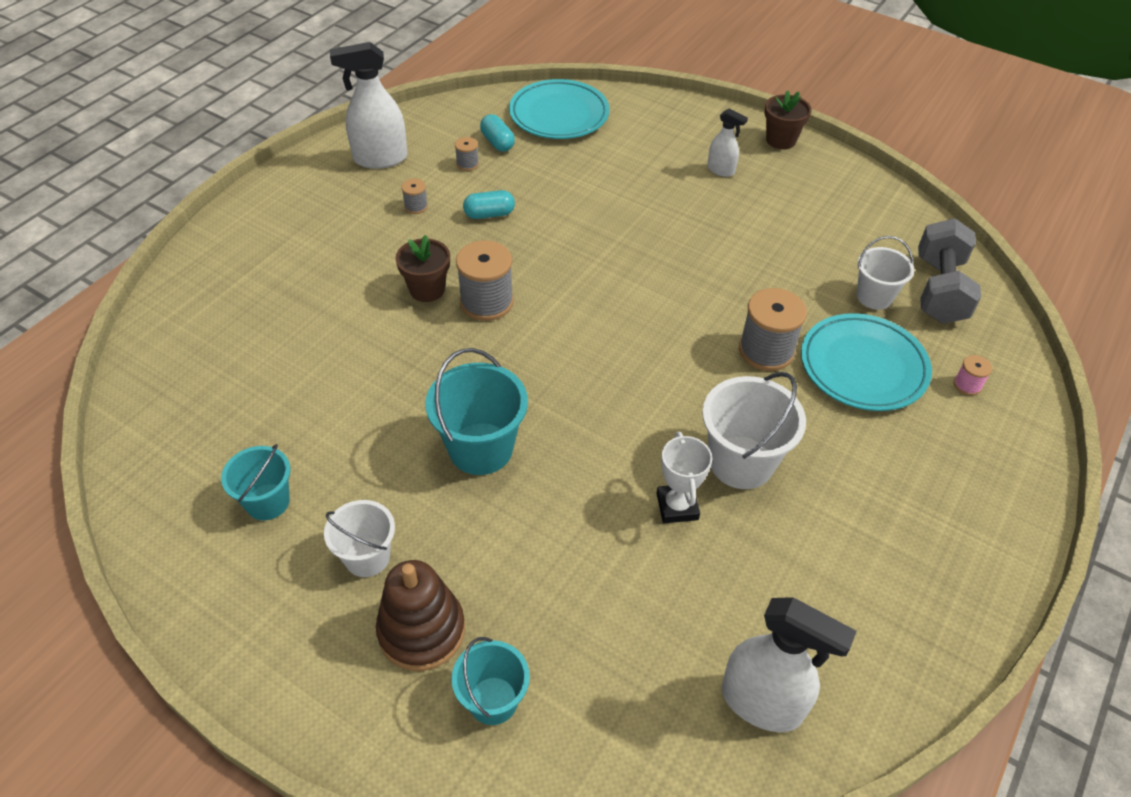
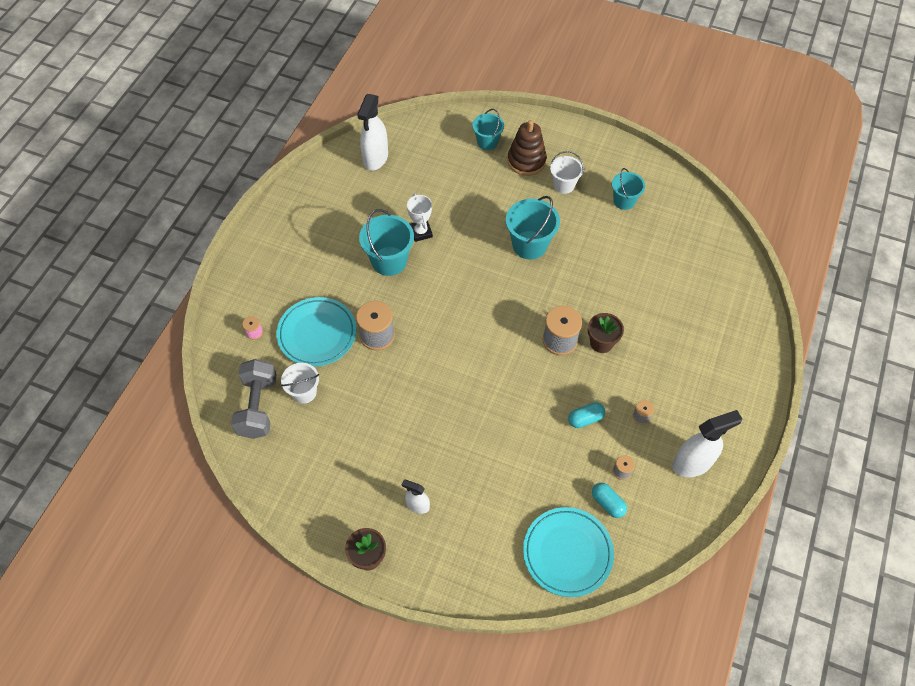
camera: 170 degrees right, 10 degrees up
(741, 462) = (389, 261): white bucket -> turquoise bucket
(762, 703) = (375, 158): white spray bottle -> white spray bottle turned 90 degrees counterclockwise

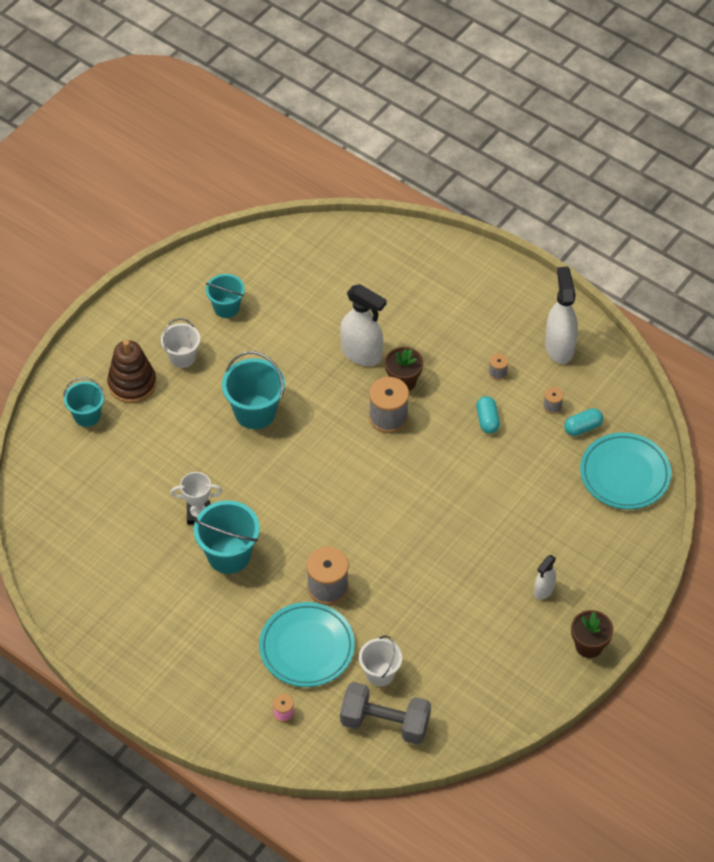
camera: 75 degrees left, 5 degrees down
(375, 158) = (65, 539): white spray bottle -> white spray bottle (362, 354)

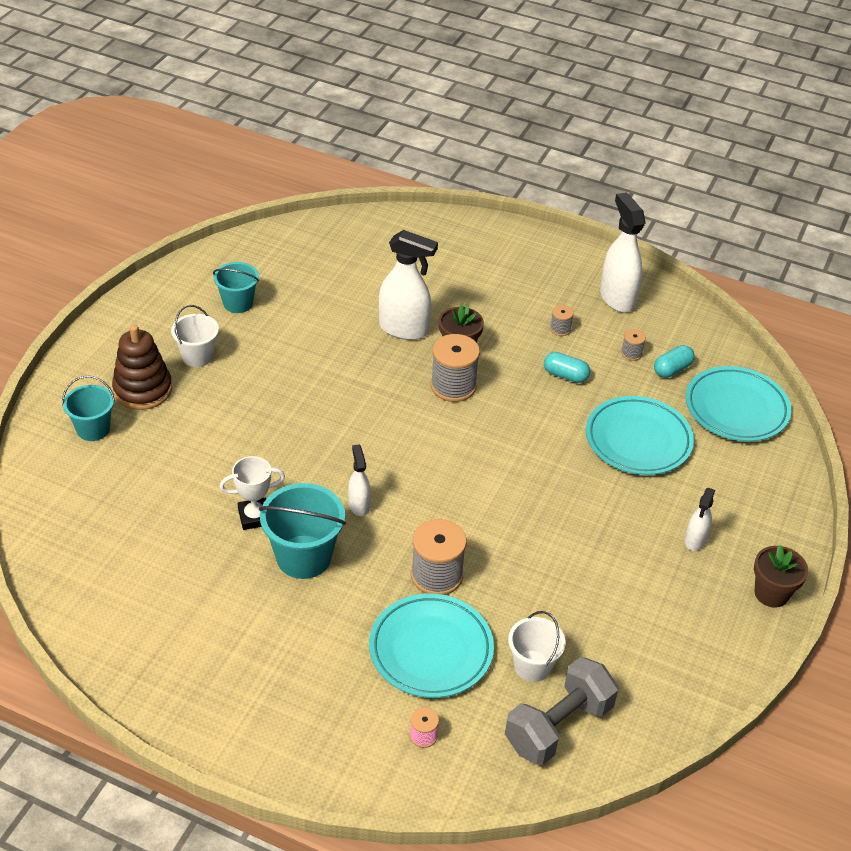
camera: 15 degrees left, 10 degrees down
(255, 412) = (297, 400): turquoise bucket -> none
(282, 517) = (359, 505): none -> white spray bottle
(385, 723) = (558, 726): grey dumbbell -> grey dumbbell turned 45 degrees counterclockwise
(487, 420) = (565, 375): turquoise capsule -> turquoise capsule turned 45 degrees counterclockwise
(529, 492) = (638, 440): none -> turquoise plate

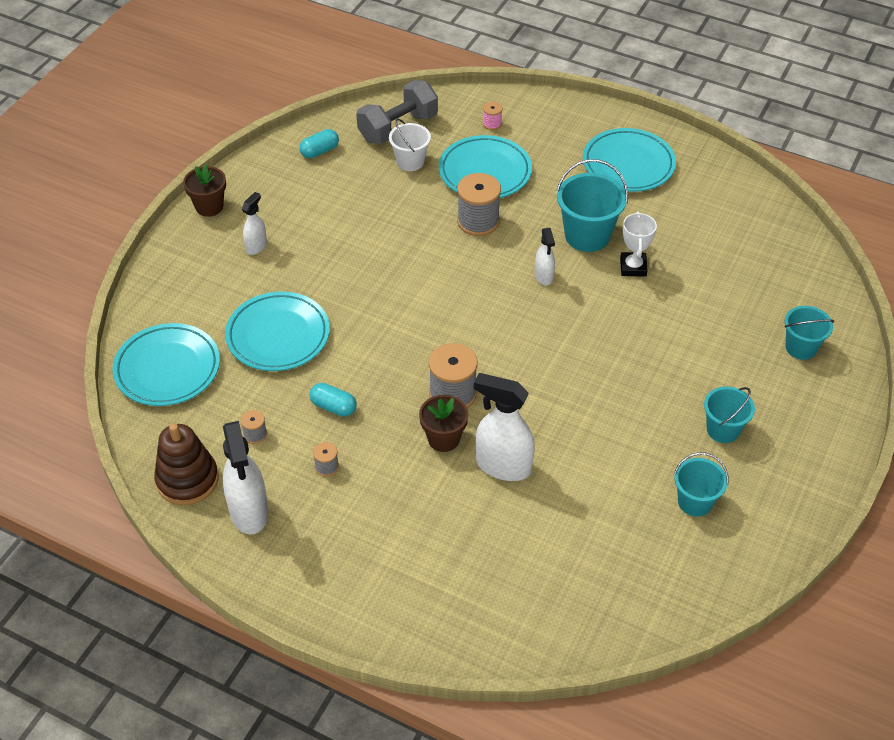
camera: 175 degrees left, 5 degrees up
(143, 390) = (767, 390): brown stacking toy -> brown stacking toy (187, 480)
(197, 356) = (723, 430): white bucket -> turquoise bucket
(236, 664) = (628, 164): none -> turquoise plate
(254, 517) = (633, 267): white trophy -> white trophy turned 75 degrees counterclockwise
(672, 369) = (217, 414): turquoise capsule -> turquoise capsule (320, 151)

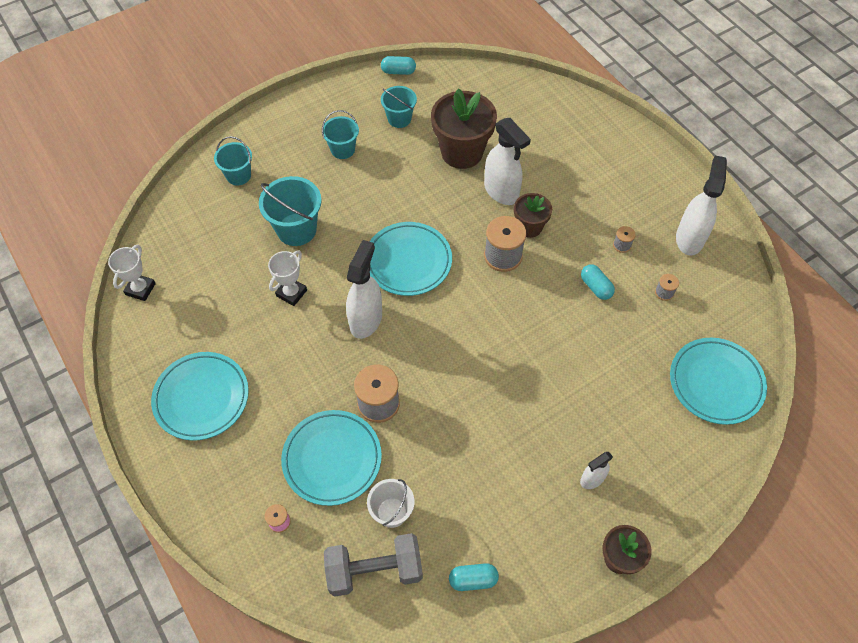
camera: 150 degrees left, 10 degrees up
(187, 480) = (726, 281): brown stacking toy -> none
(278, 335) = (612, 370): turquoise plate -> turquoise plate (408, 261)
(544, 276) = (366, 319): white spray bottle -> white spray bottle, size x1.83
(584, 494) = (462, 152): none -> brown flower pot
(587, 235) = (301, 340): turquoise bucket -> turquoise bucket (296, 229)
(757, 572) = (398, 71): none -> turquoise capsule
(769, 211) = (140, 289): none -> white trophy

